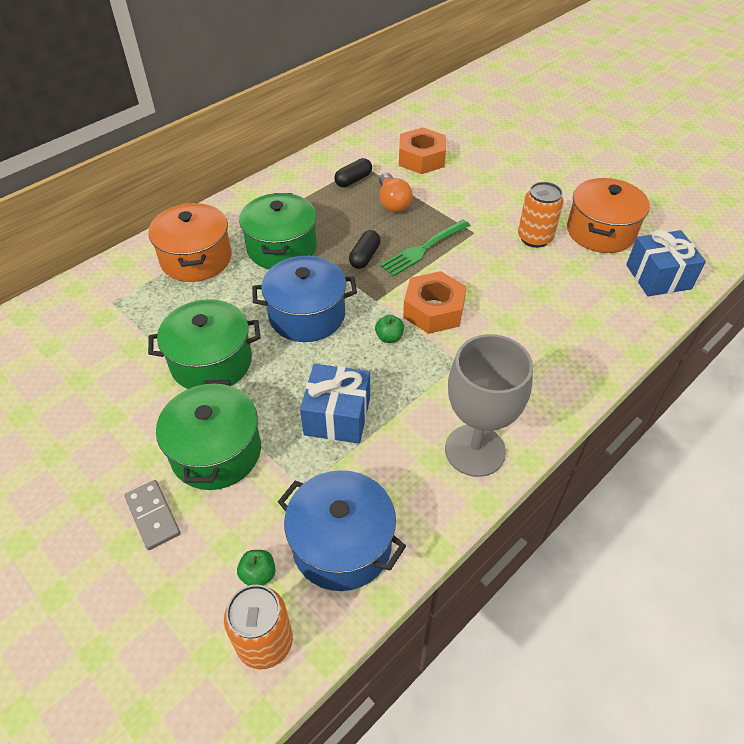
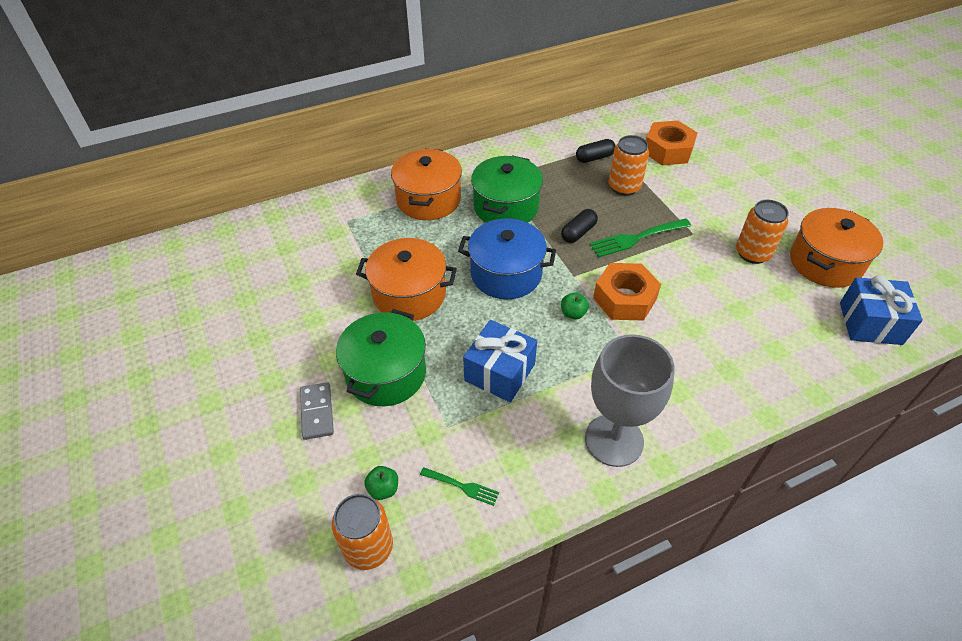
camera: 20 degrees right, 0 degrees up
(211, 362) = (409, 294): green pot -> orange pot
(342, 544) = (462, 486): blue pot -> green fork
(393, 202) = (624, 187): orange light bulb -> orange can

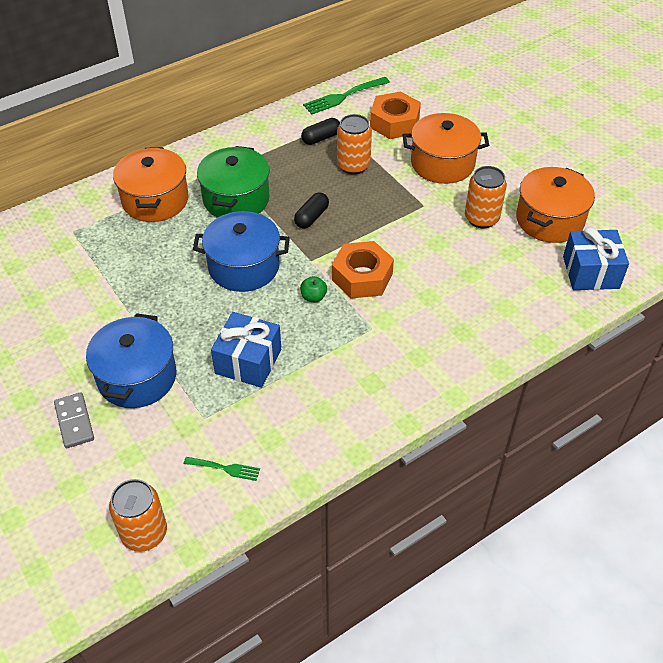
camera: 10 degrees left, 0 degrees up
(383, 489) = (150, 481): green apple -> none
(386, 373) = (137, 377): green pot -> blue pot
(409, 294) = (149, 298): orange pot -> orange pot (442, 163)
(614, 440) = (362, 408): grey goblet -> none
(636, 238) = (369, 216): green fork -> green fork (343, 96)

